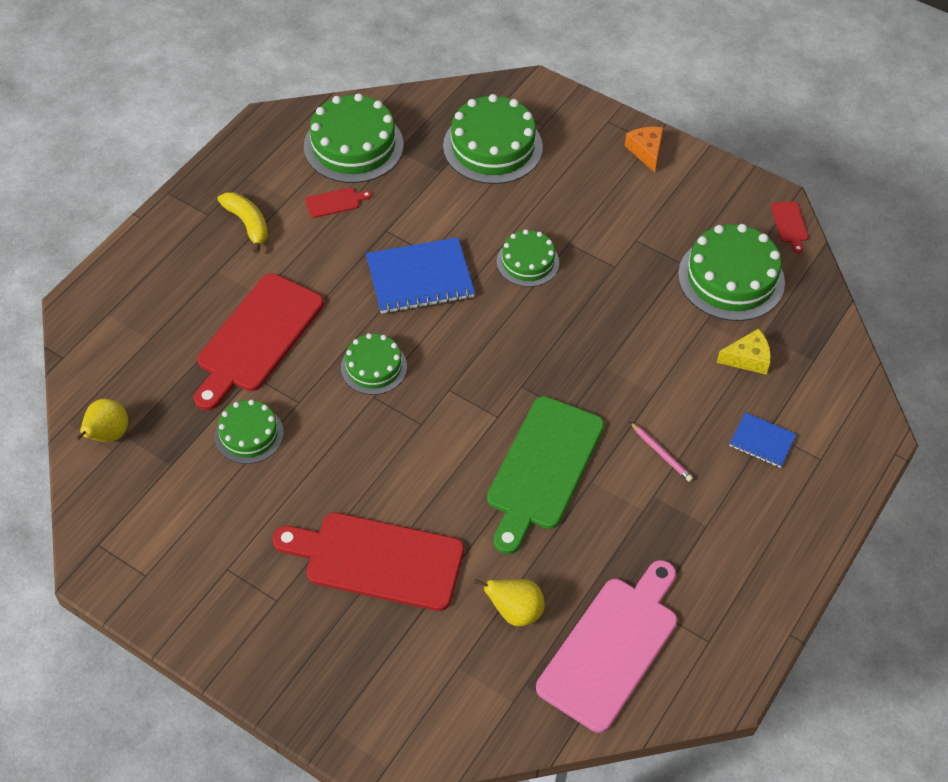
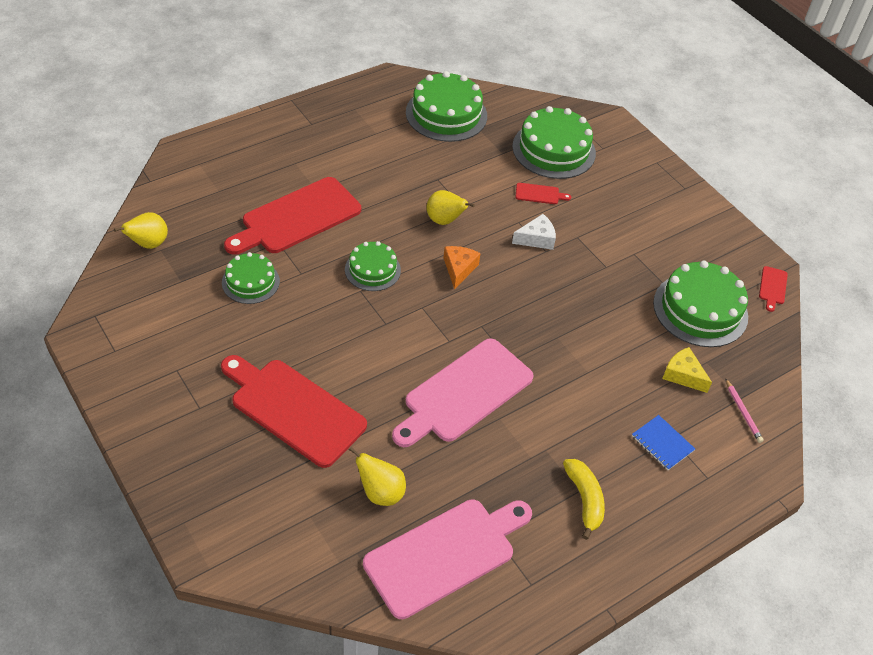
camera: 20 degrees right, 5 degrees down
(248, 224) = (336, 140): yellow banana -> yellow banana (584, 500)
(335, 202) = (410, 147): red cutting board -> red cutting board (539, 194)
(420, 278) = (444, 220): blue notebook -> yellow pear
(528, 262) = (536, 239): green cake -> white cheese
(543, 468) = (464, 393): green cutting board -> pink cutting board
(646, 151) = (677, 193): orange cheese -> orange cheese (459, 269)
(661, 454) = (569, 420): pink pencil -> pink pencil (742, 412)
(747, 358) = (683, 375): yellow cheese -> yellow cheese turned 150 degrees counterclockwise

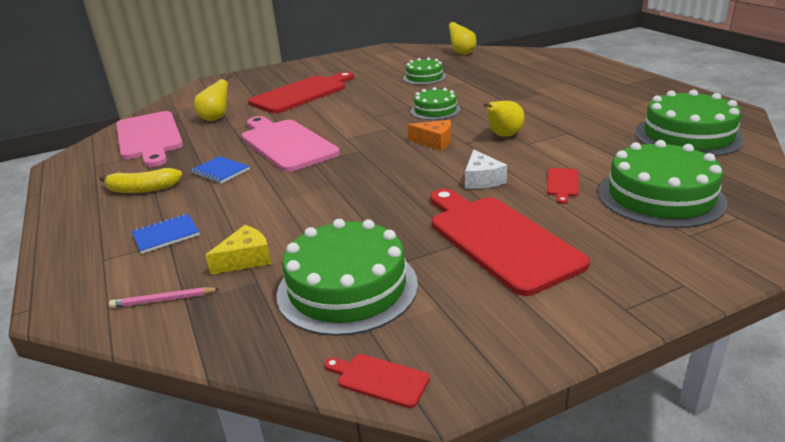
camera: 105 degrees right, 20 degrees down
(297, 218) = (496, 85): red cutting board -> red cutting board (499, 239)
(537, 438) = (220, 171): none -> blue notebook

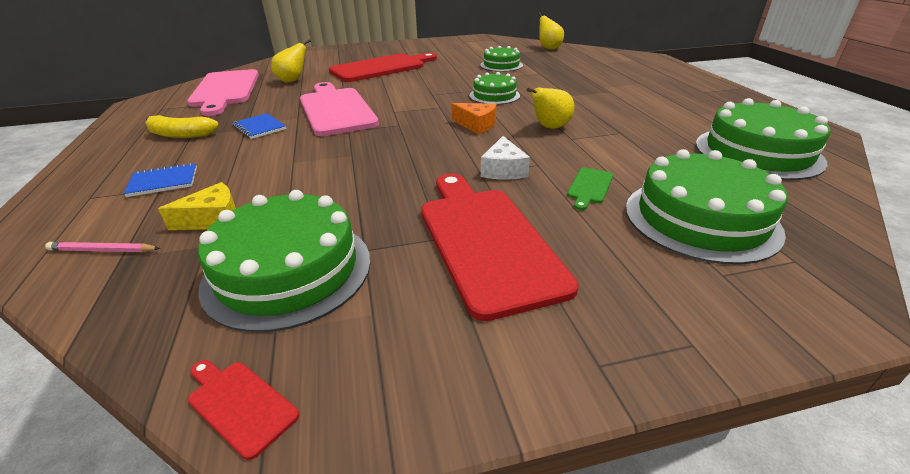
camera: 10 degrees right, 5 degrees up
(562, 184) = (589, 187): red cutting board -> green cutting board

